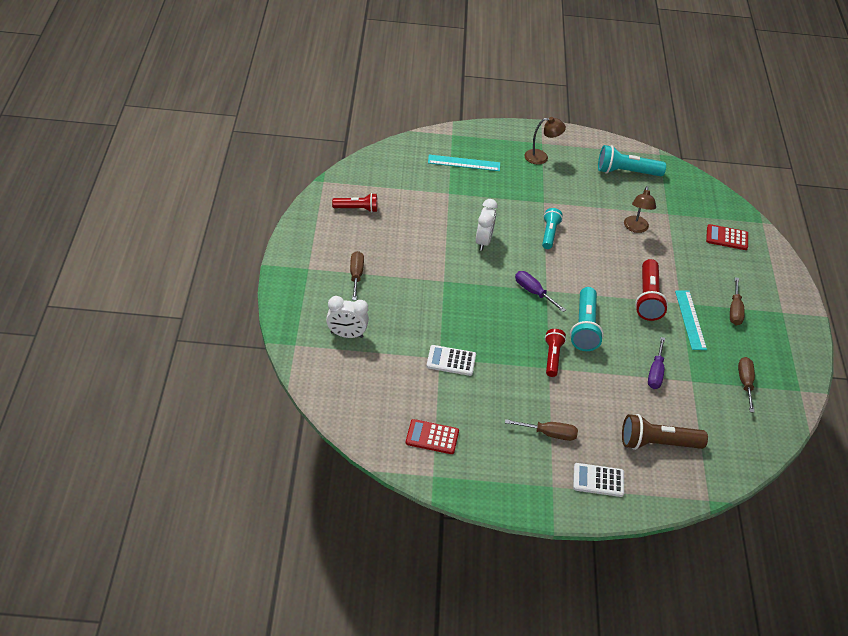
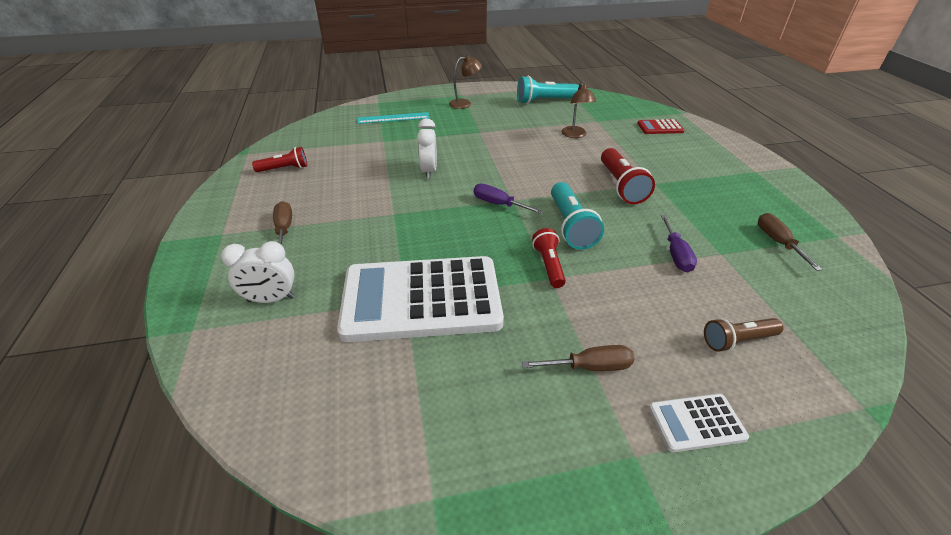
camera: 10 degrees left, 5 degrees down
(432, 437) = (417, 422): red calculator -> none
(451, 361) = (421, 299): white calculator -> white calculator, size x2.39
(549, 234) = (495, 153): turquoise flashlight -> none
(657, 443) = (737, 340): brown flashlight -> brown flashlight, size x0.65
(690, 320) = (675, 195): turquoise ruler -> none
(734, 310) = (711, 179): brown screwdriver -> none

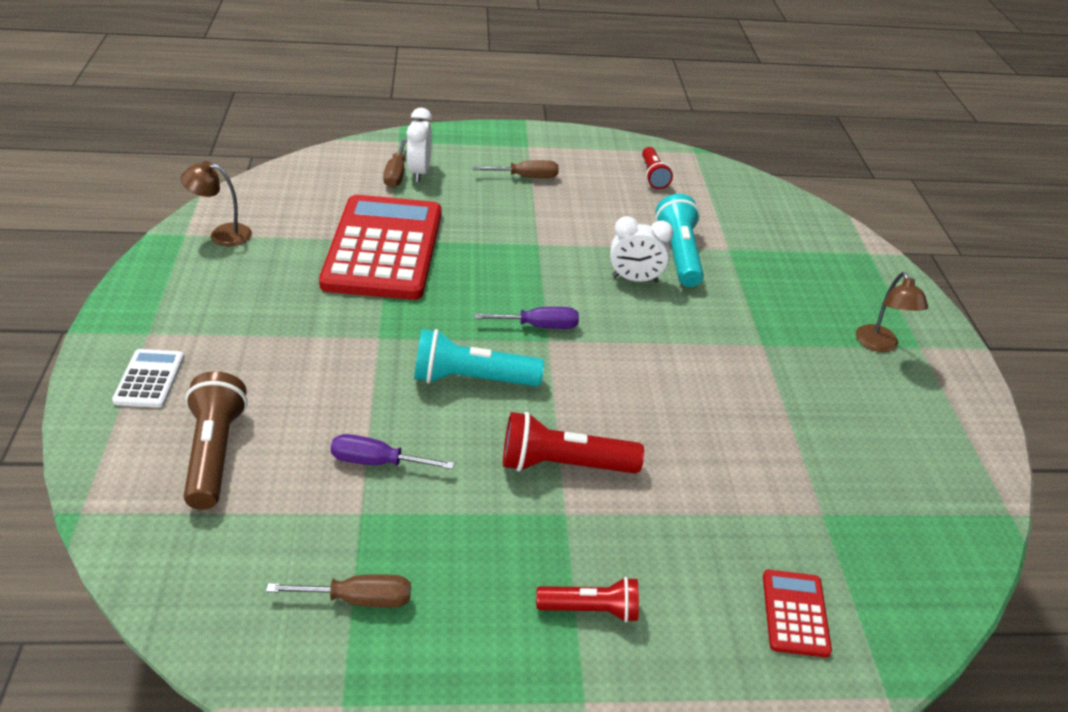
camera: 95 degrees right, 0 degrees up
(393, 118) = (807, 263): turquoise ruler -> none
(421, 299) = (383, 248): white calculator -> red calculator
(498, 204) = (539, 326): purple screwdriver -> purple screwdriver turned 45 degrees clockwise
(544, 101) = (913, 456): turquoise flashlight -> turquoise flashlight (679, 254)
(548, 265) = (400, 341): red flashlight -> red flashlight (591, 609)
(575, 135) = (752, 460): brown lamp -> brown lamp (222, 234)
(590, 367) = (245, 333): brown screwdriver -> brown screwdriver (396, 174)
(737, 340) = (214, 453): brown flashlight -> brown flashlight, size x1.55

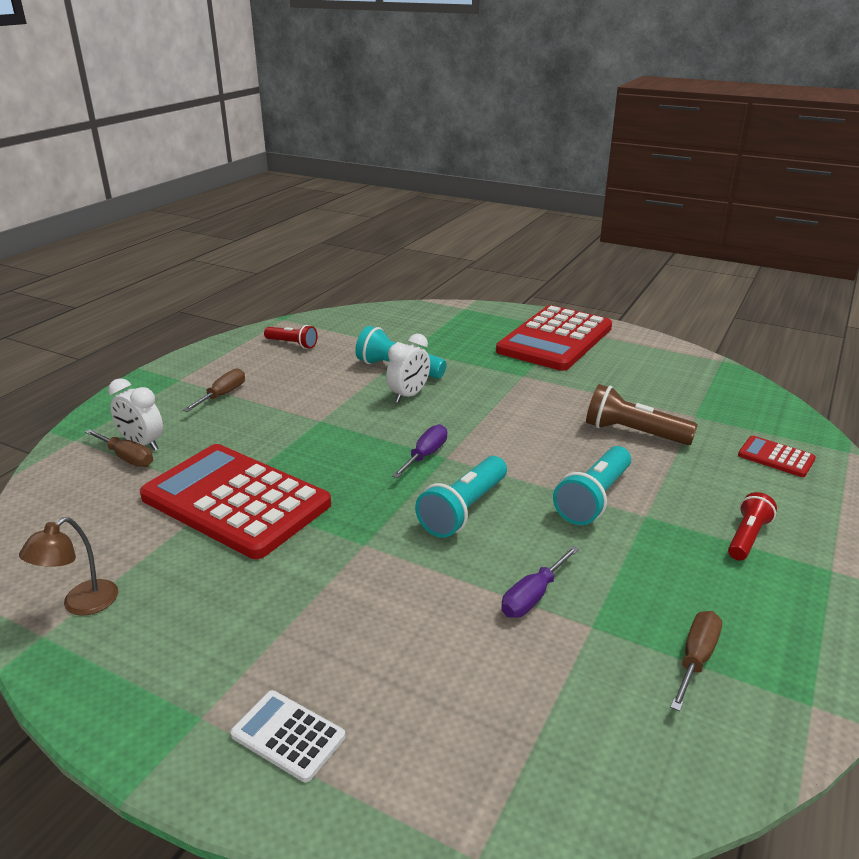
camera: 55 degrees left, 10 degrees down
(214, 453) = (451, 708): brown flashlight -> brown flashlight (633, 433)
(563, 465) = (593, 499): red flashlight -> turquoise flashlight
(880, 345) = (555, 339): brown lamp -> red calculator

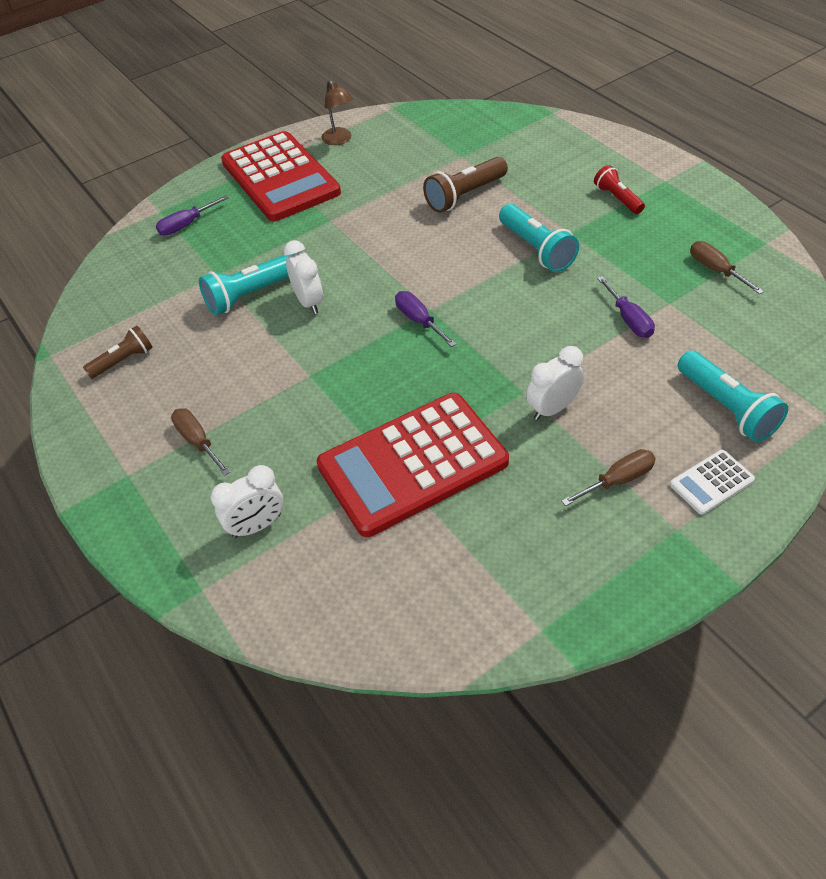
camera: 60 degrees left, 20 degrees up
(81, 604) = (511, 598): brown lamp -> brown lamp (339, 140)
(127, 458) = (276, 542): brown screwdriver -> brown screwdriver (618, 480)
(292, 344) = (123, 360): red flashlight -> brown flashlight
(350, 570) = (552, 408): none -> white clock
(458, 322) = (186, 225): none -> purple screwdriver
(463, 510) = (511, 322): turquoise flashlight -> turquoise flashlight (727, 408)
(776, 457) = (539, 145): red calculator -> none

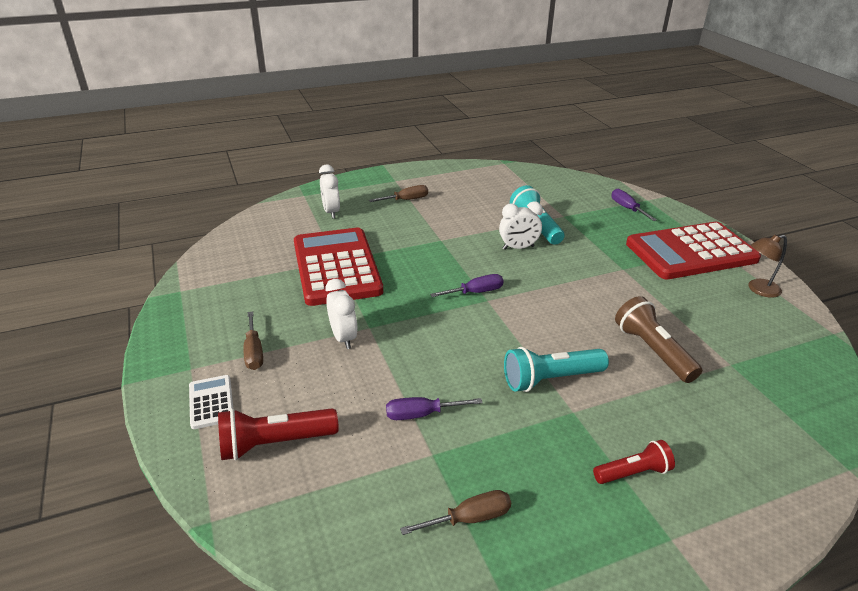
camera: 100 degrees right, 15 degrees down
(123, 360) = (488, 182): brown flashlight -> none
(727, 408) = (275, 443): turquoise flashlight -> red flashlight

